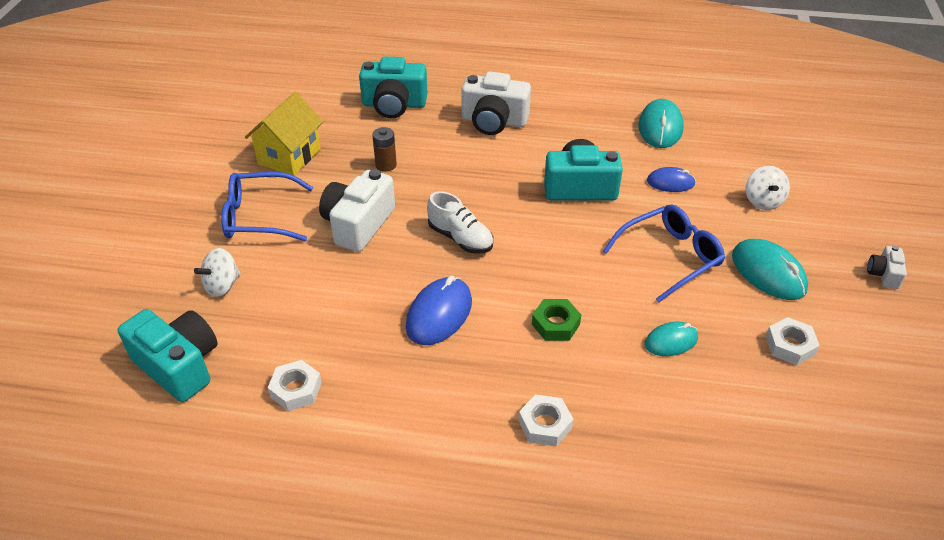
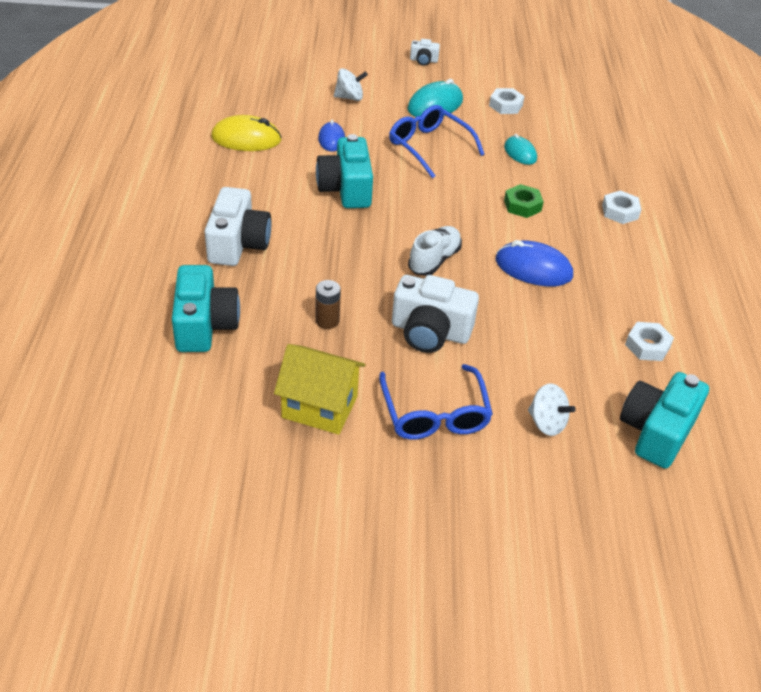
camera: 100 degrees left, 0 degrees up
(660, 127) = (246, 139): turquoise mouse -> yellow mouse

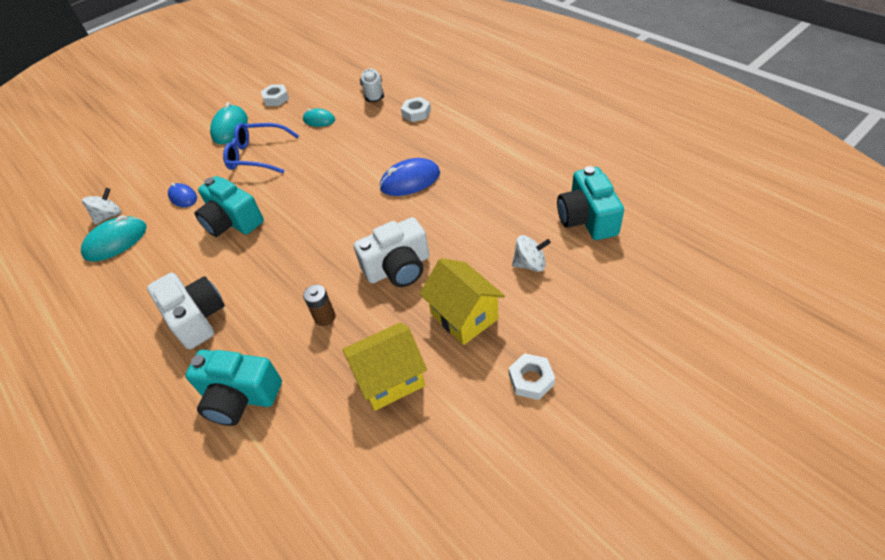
camera: 35 degrees left, 5 degrees up
(205, 325) = (240, 397): turquoise camera -> turquoise camera turned 150 degrees clockwise
(246, 139) = (116, 241): yellow mouse -> turquoise mouse
(349, 97) = (164, 162): white spinning top -> white spinning top (109, 216)
(423, 60) = (189, 106): white camera -> none
(434, 260) = (346, 222): white shoe -> white shoe (373, 93)
(434, 413) = (464, 316): blue glasses -> yellow house
(522, 205) = (358, 149): green nut -> none
(647, 346) = (523, 175): white nut -> white nut (531, 379)

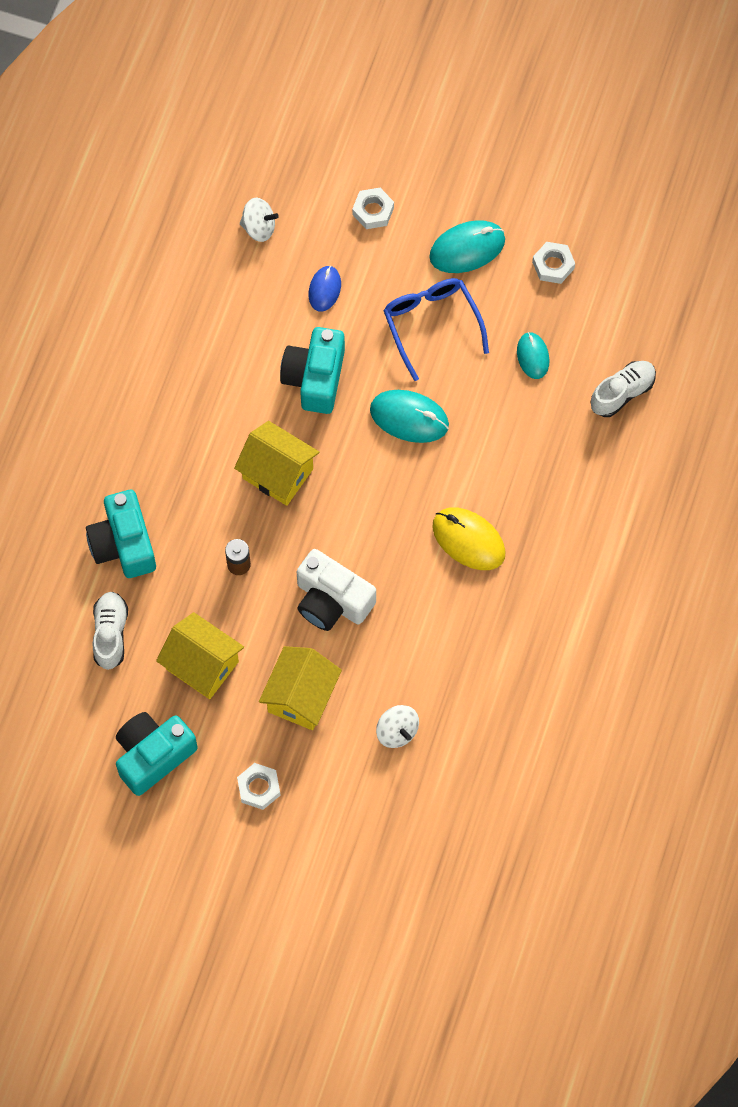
camera: 55 degrees right, 20 degrees up
(116, 241) = (229, 270): turquoise mouse -> turquoise mouse (409, 417)
(197, 318) = (180, 439): white camera -> none
(277, 266) = (277, 473): none -> yellow house
(309, 445) = (110, 634): none -> white shoe
(410, 181) = (468, 540): blue mouse -> yellow mouse
(416, 113) = (601, 477): white nut -> white nut (373, 211)
(587, 218) = (492, 765): turquoise camera -> turquoise camera (153, 755)

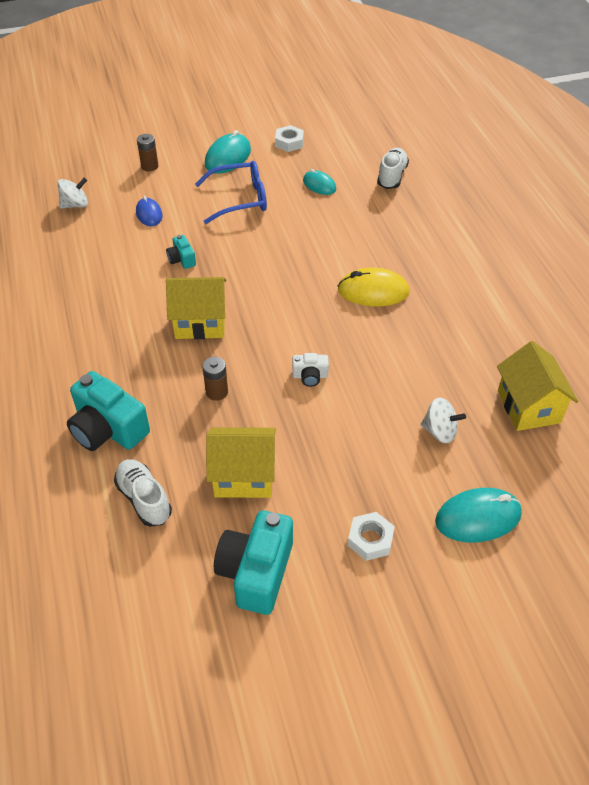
camera: 35 degrees left, 20 degrees down
(301, 697) = (344, 451): yellow house -> yellow house (528, 407)
(315, 378) = (182, 259): turquoise camera -> turquoise camera, size x0.49
(332, 600) = (310, 376): white camera -> white camera, size x0.49
(373, 211) = (149, 166): white nut -> brown battery
(409, 417) = (268, 249): turquoise mouse -> turquoise mouse (478, 517)
(432, 325) = (239, 199): blue glasses -> blue glasses turned 135 degrees clockwise

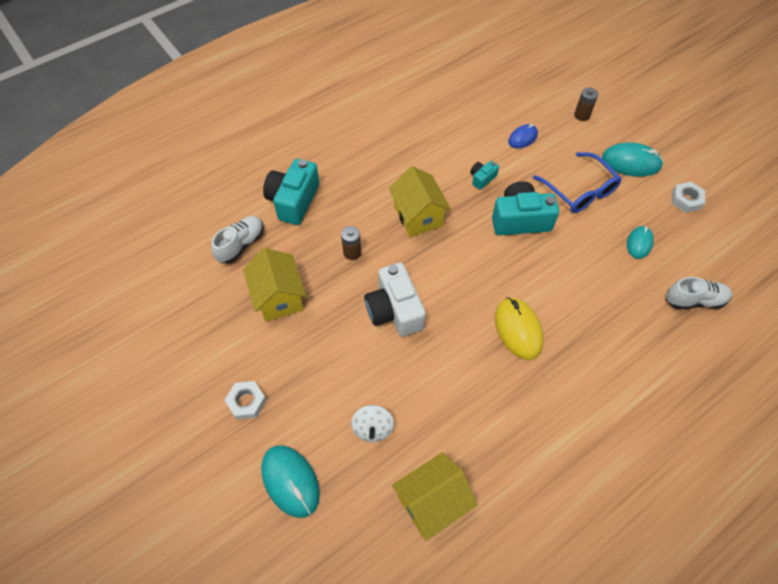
camera: 70 degrees right, 10 degrees up
(75, 205) = (505, 90): white spinning top -> none
(256, 572) = (200, 333): turquoise camera -> turquoise camera (520, 220)
(310, 376) = (394, 310): white camera -> white camera, size x2.04

